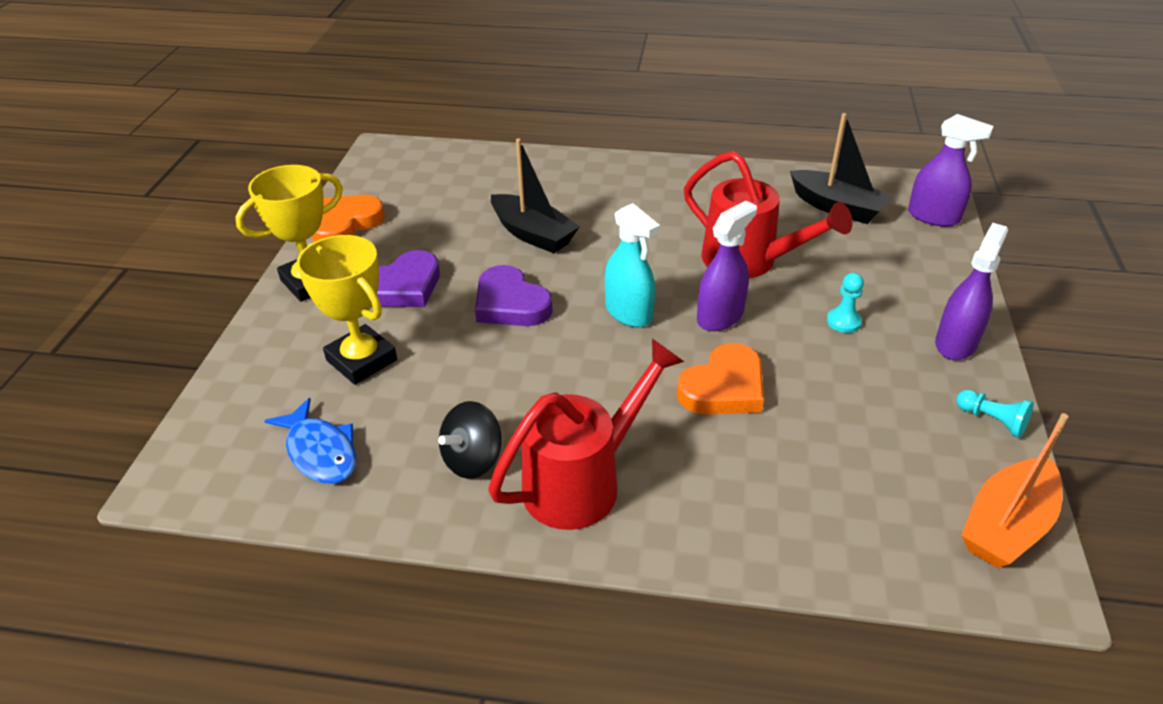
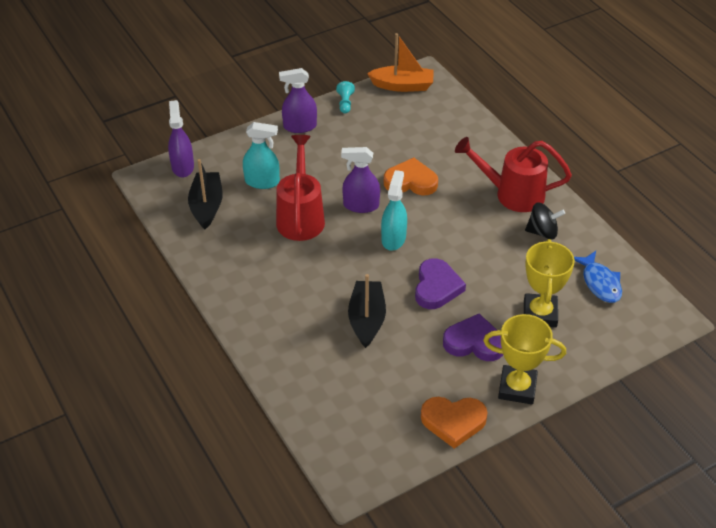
camera: 130 degrees left, 5 degrees up
(320, 452) = (600, 283): blue fish -> blue fish turned 150 degrees clockwise
(843, 321) = (320, 164): turquoise pawn -> none
(848, 261) = (262, 182): none -> turquoise spray bottle

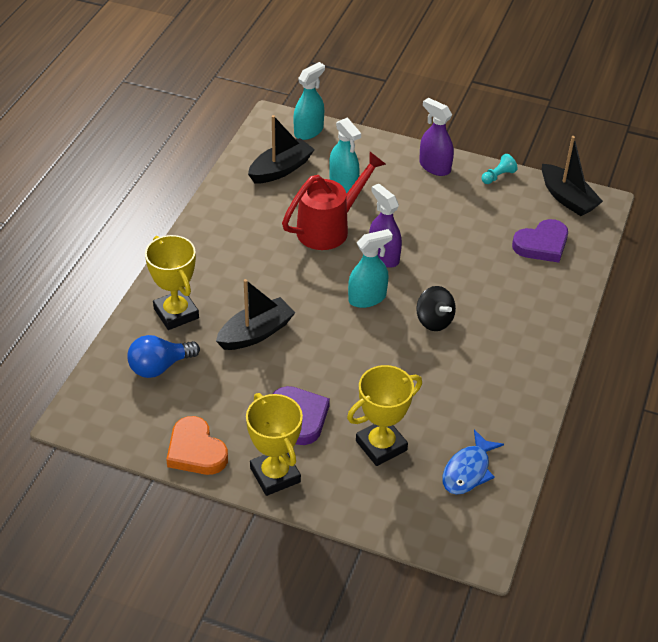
camera: 50 degrees right, 0 degrees up
(182, 167) = (308, 131): purple spray bottle -> turquoise spray bottle
(298, 355) = (176, 313): none -> yellow trophy
(345, 397) = (159, 367): none -> blue light bulb
(403, 86) = (567, 198): orange boat -> black boat
(411, 181) = (450, 271): orange heart -> none
(436, 287) = (339, 357): purple heart -> purple heart (542, 244)
(512, 194) = (514, 347): red watering can -> none
(542, 232) = (488, 394): black spinning top -> black spinning top (434, 320)

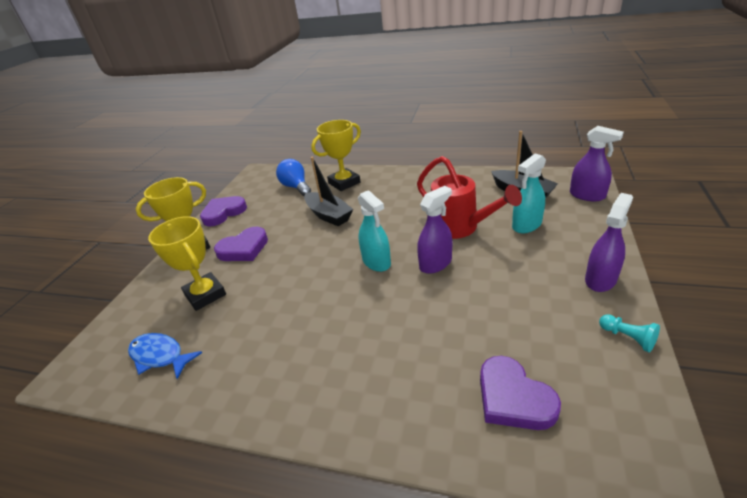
camera: 90 degrees right, 10 degrees down
(196, 451) = (223, 213): orange heart -> purple heart
(308, 131) = (587, 195): turquoise spray bottle -> purple spray bottle
(434, 320) = (354, 309): black spinning top -> none
(567, 198) = (639, 427): black boat -> none

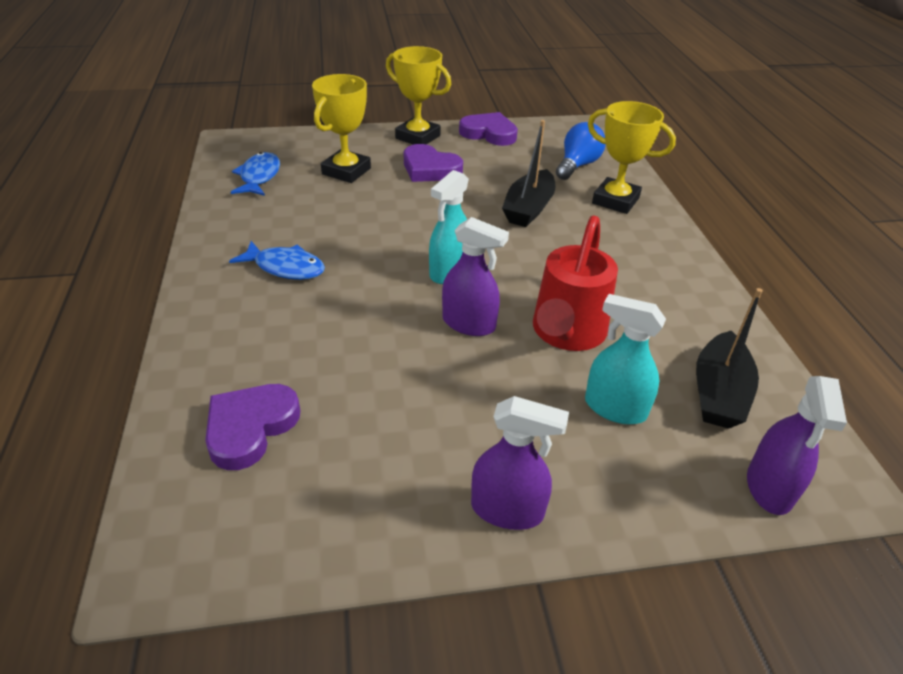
camera: 60 degrees right, 5 degrees up
(319, 352) = (285, 267): none -> blue fish
(628, 338) = (381, 543): turquoise pawn -> none

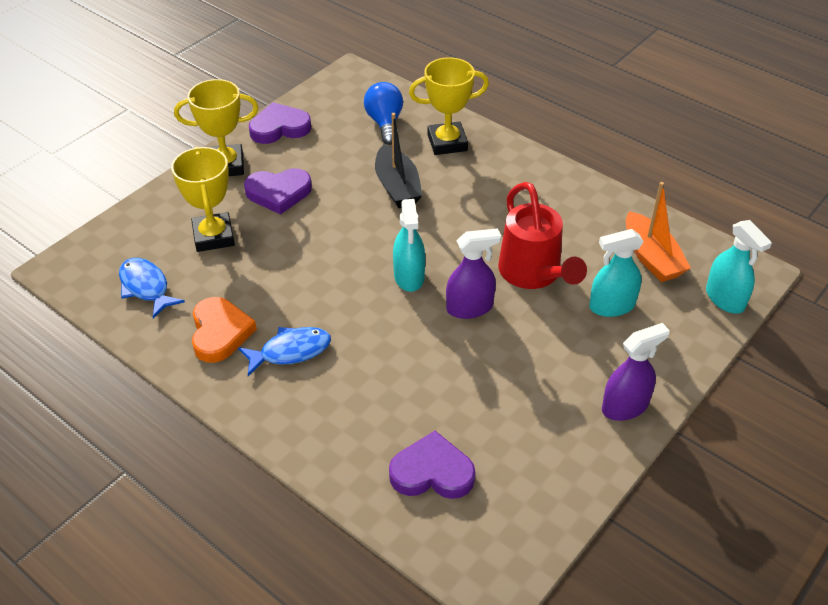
camera: 40 degrees left, 5 degrees up
(250, 427) = (432, 472): purple heart -> purple heart turned 105 degrees clockwise
(259, 228) = (220, 333): none -> orange heart
(718, 393) = (651, 257): black boat -> orange boat
(769, 487) = (725, 299): purple spray bottle -> turquoise spray bottle

